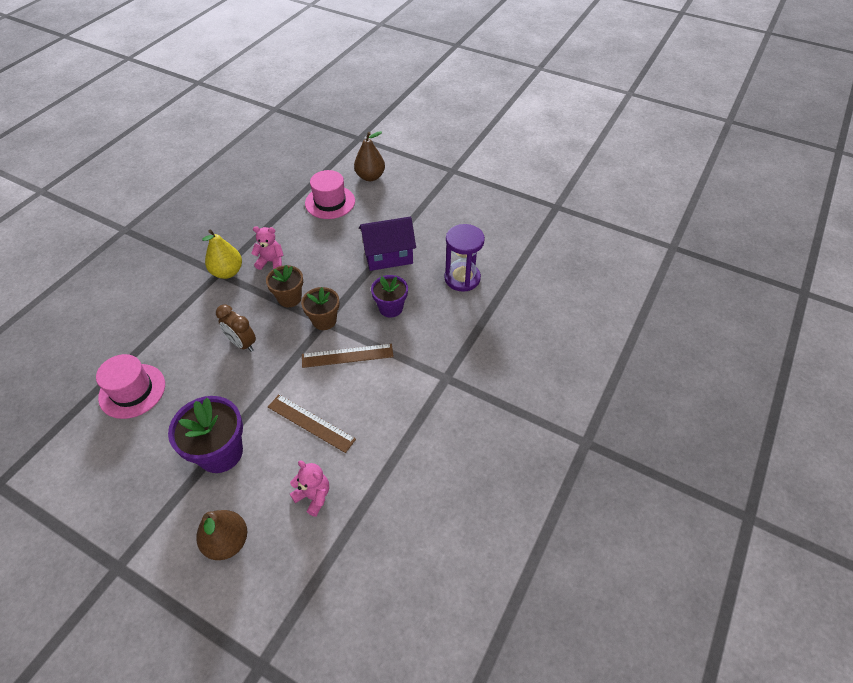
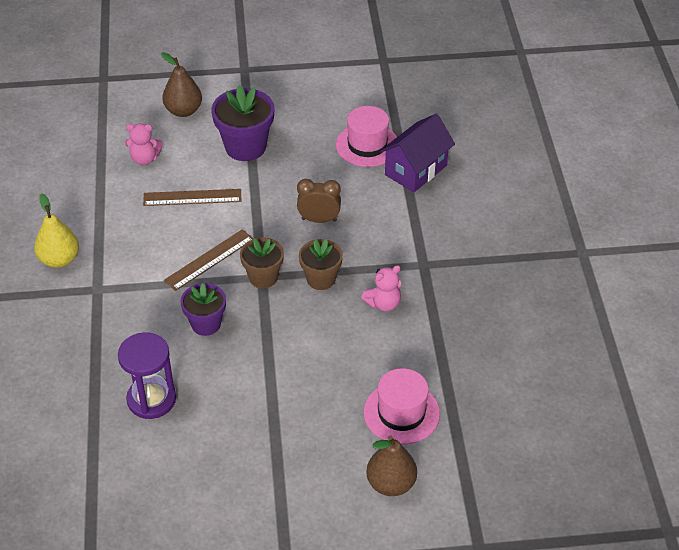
camera: 145 degrees right, 5 degrees down
(227, 272) = (414, 269): yellow pear -> yellow pear (59, 259)
(388, 256) = (260, 380): purple house -> purple house (415, 170)

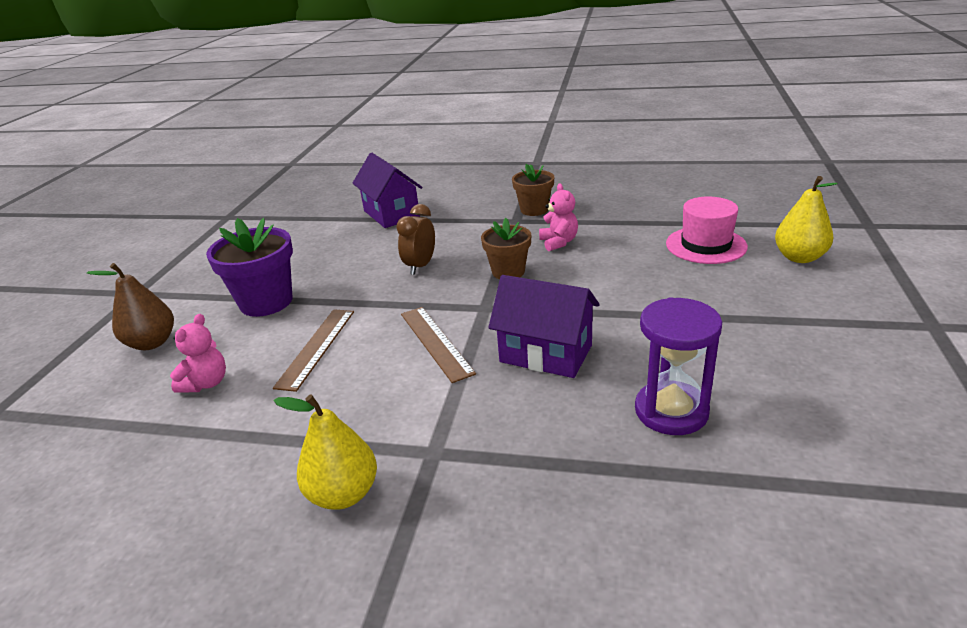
camera: 70 degrees left, 15 degrees down
(206, 324) = (546, 353): purple flower pot -> purple house
(263, 277) = (487, 306): brown flower pot -> brown flower pot (534, 210)
(367, 145) = (335, 233): pink hat -> none
(391, 484) = (799, 257): brown pear -> yellow pear

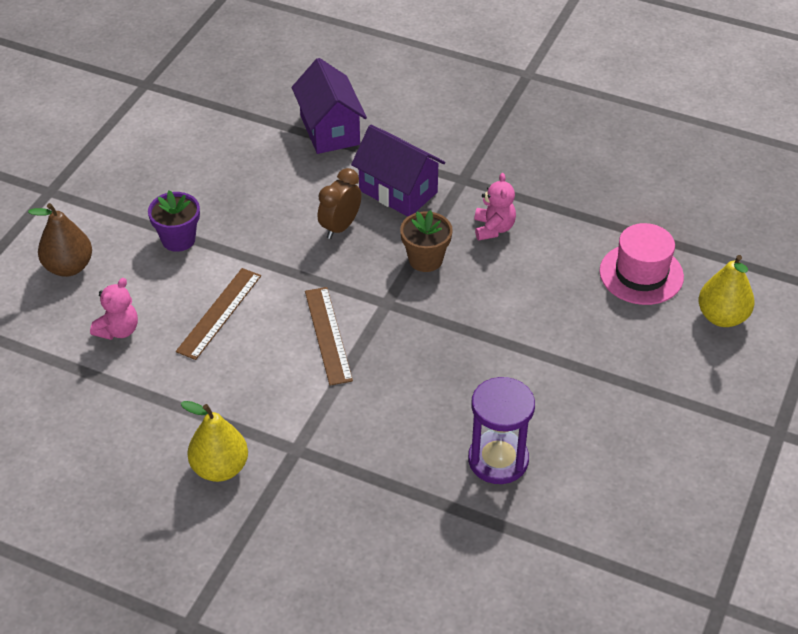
camera: 10 degrees right, 15 degrees up
(266, 302) = (178, 239): purple flower pot -> purple flower pot, size x0.64
(534, 210) = (489, 166): brown flower pot -> none
(546, 353) = (421, 374): purple house -> purple house (398, 191)

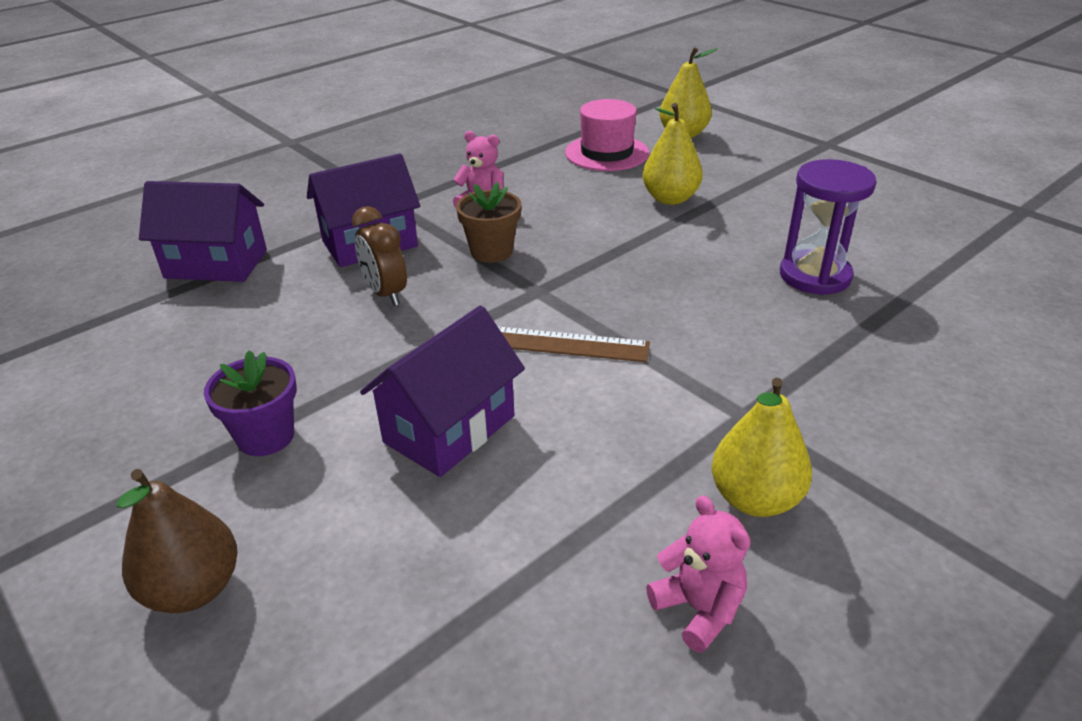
camera: 65 degrees left, 10 degrees down
(118, 330) = (399, 553): pink teddy bear -> pink teddy bear (698, 609)
(219, 313) = (449, 429): brown ruler -> purple house
(577, 340) = (670, 198): none -> yellow pear

